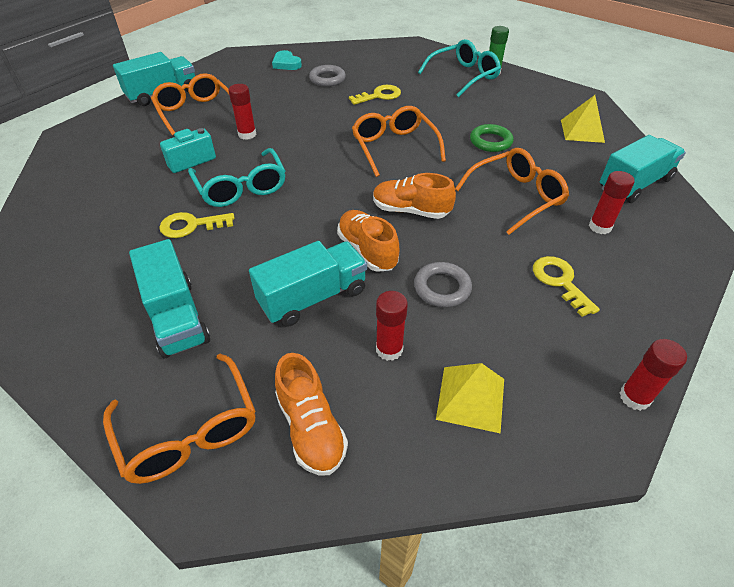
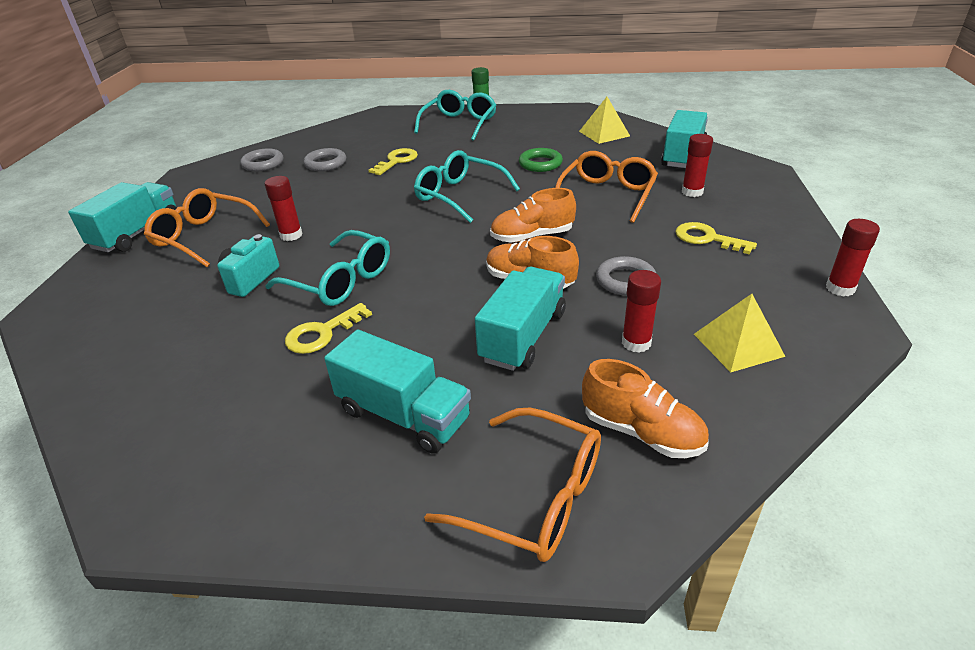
camera: 30 degrees left, 10 degrees down
(286, 64) = (263, 164): turquoise heart -> grey ring
(394, 147) = (459, 195): orange glasses -> turquoise glasses

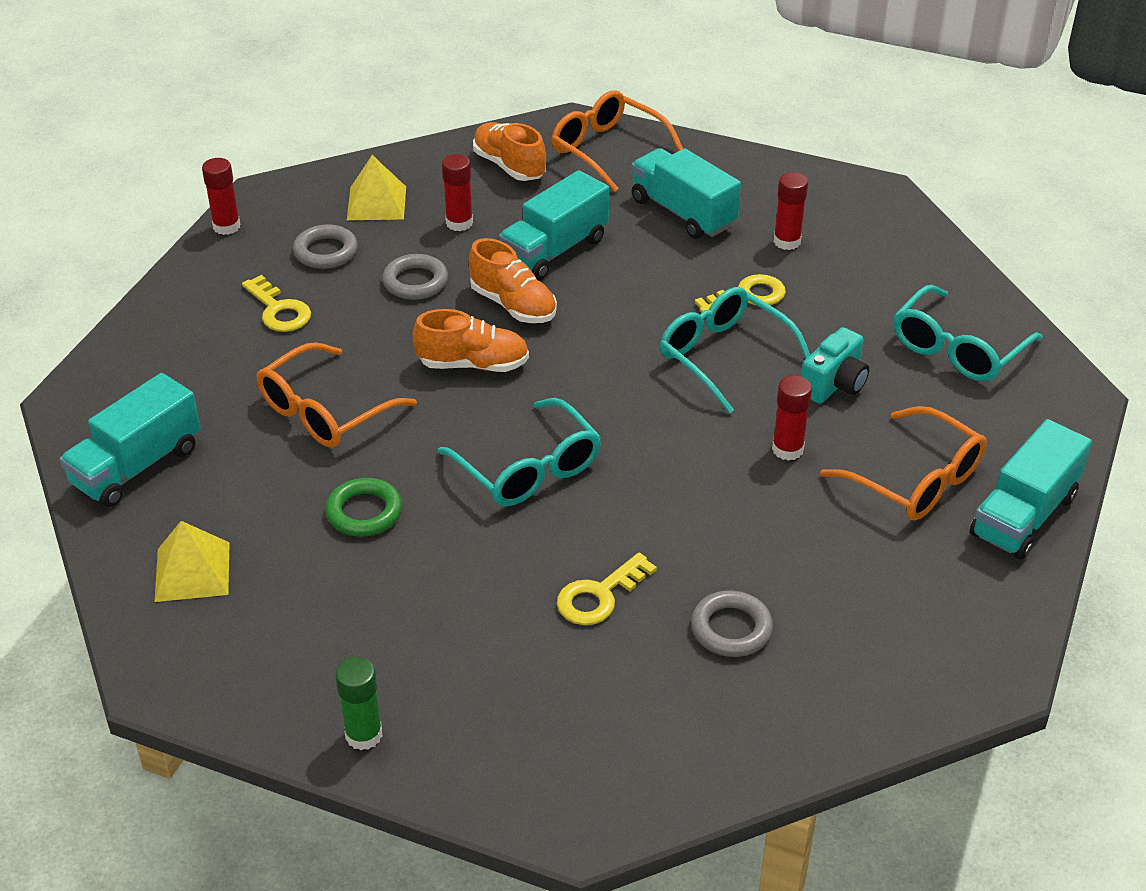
camera: 165 degrees left, 5 degrees up
(263, 164) = (854, 666): grey ring -> grey ring (326, 252)
(459, 124) = (431, 704): turquoise glasses -> turquoise glasses (957, 349)
(692, 192) = (212, 386): red glue stick -> red glue stick (787, 241)

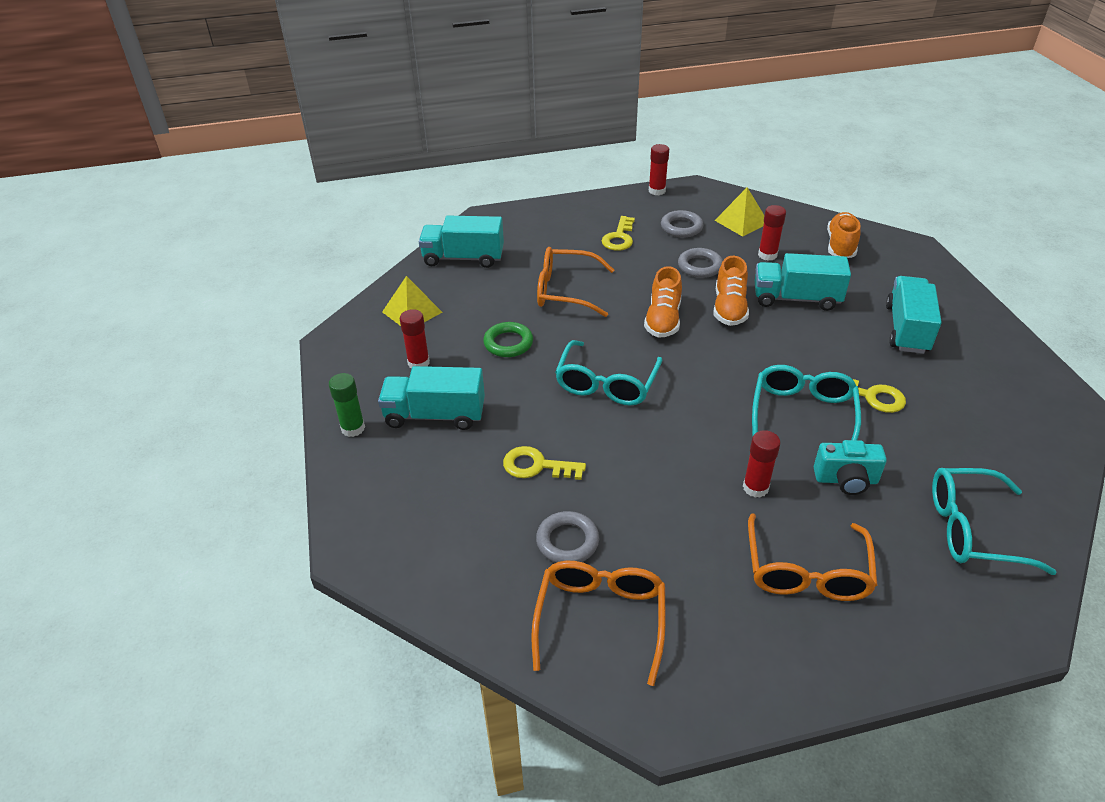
camera: 55 degrees right, 0 degrees up
(473, 364) = (663, 320): orange shoe -> orange shoe turned 45 degrees clockwise
(607, 149) = (914, 271): orange glasses -> orange glasses (600, 619)
(787, 241) = (951, 387): red glue stick -> red glue stick (418, 363)
(1023, 515) = (846, 657): turquoise truck -> turquoise truck (435, 415)

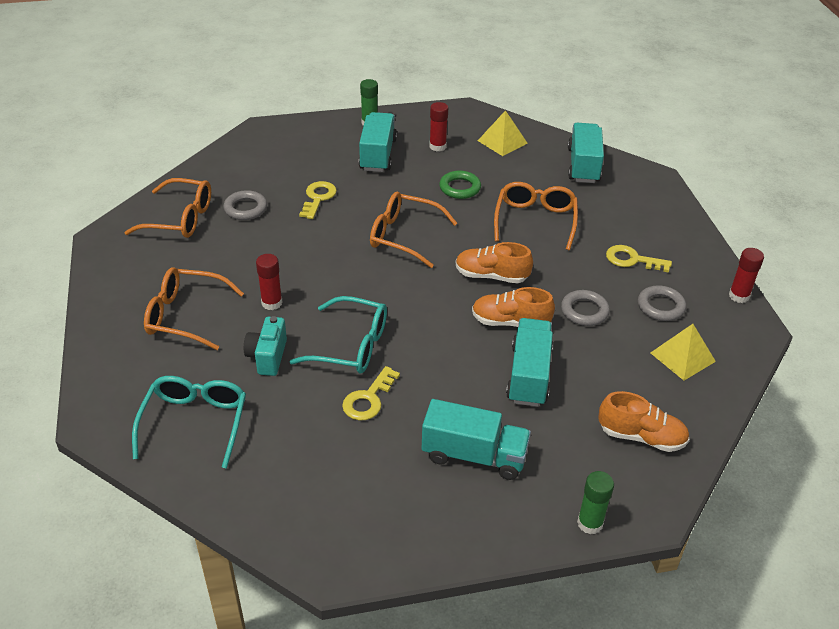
camera: 90 degrees right, 0 degrees up
(606, 384) = (403, 236): turquoise glasses -> orange glasses
(767, 255) = (612, 367): red glue stick -> none
(941, 273) = (590, 523): none -> green glue stick

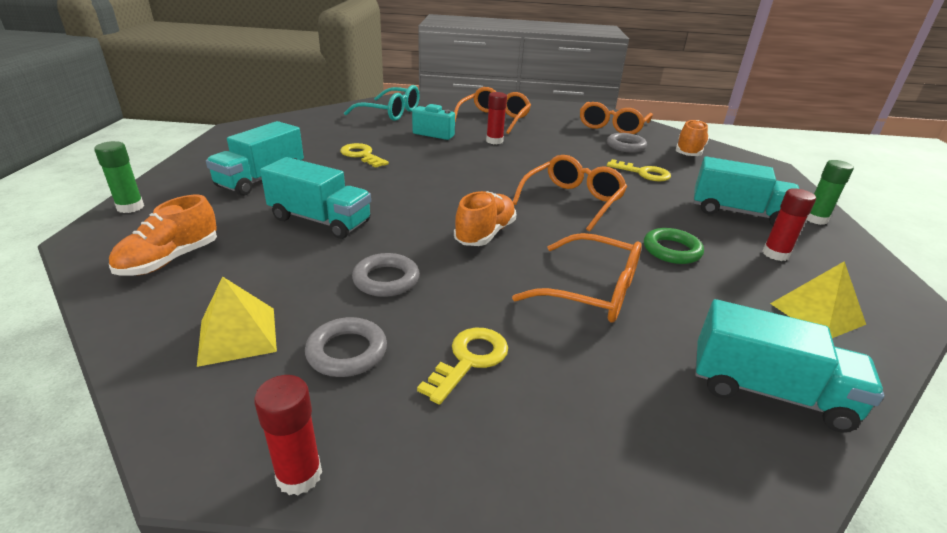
camera: 105 degrees right, 10 degrees down
(351, 346) = (425, 158): turquoise glasses -> none
(510, 322) = (402, 228): orange shoe -> orange shoe (689, 152)

